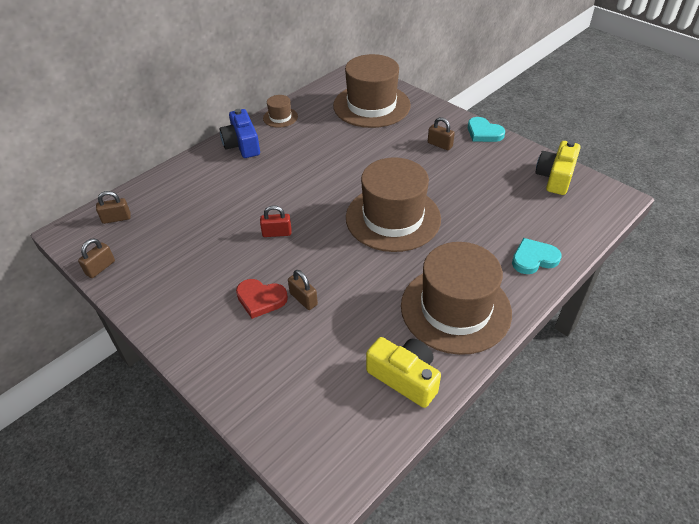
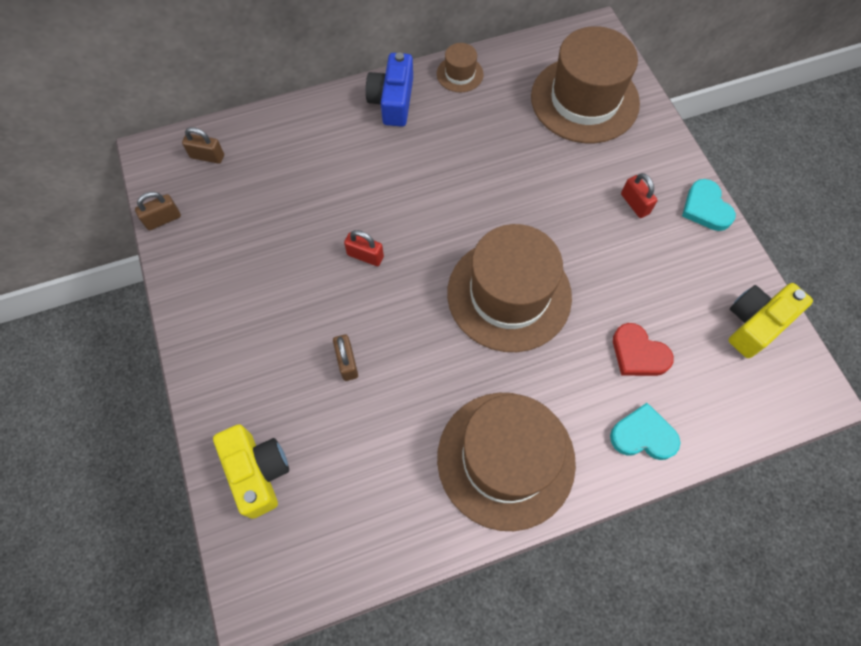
camera: 25 degrees right, 20 degrees up
(261, 299) = (303, 341): red heart -> red heart (638, 354)
(404, 377) = (398, 519): yellow camera -> yellow camera (257, 472)
(440, 145) = (634, 204): brown padlock -> red padlock

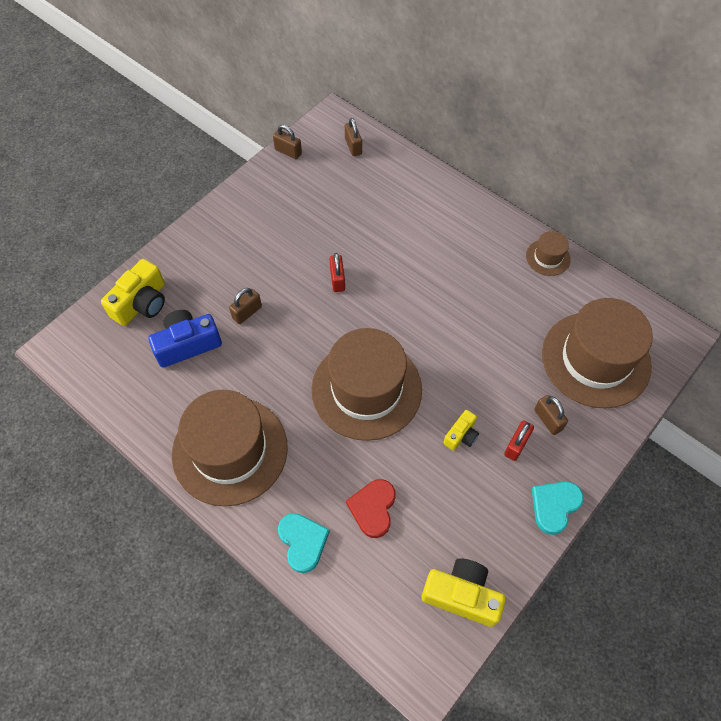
camera: 60 degrees right, 5 degrees down
(393, 101) = (485, 227): blue camera -> blue camera (187, 344)
(602, 241) = (461, 435): none -> yellow camera
(623, 167) = (548, 420): none -> brown padlock

